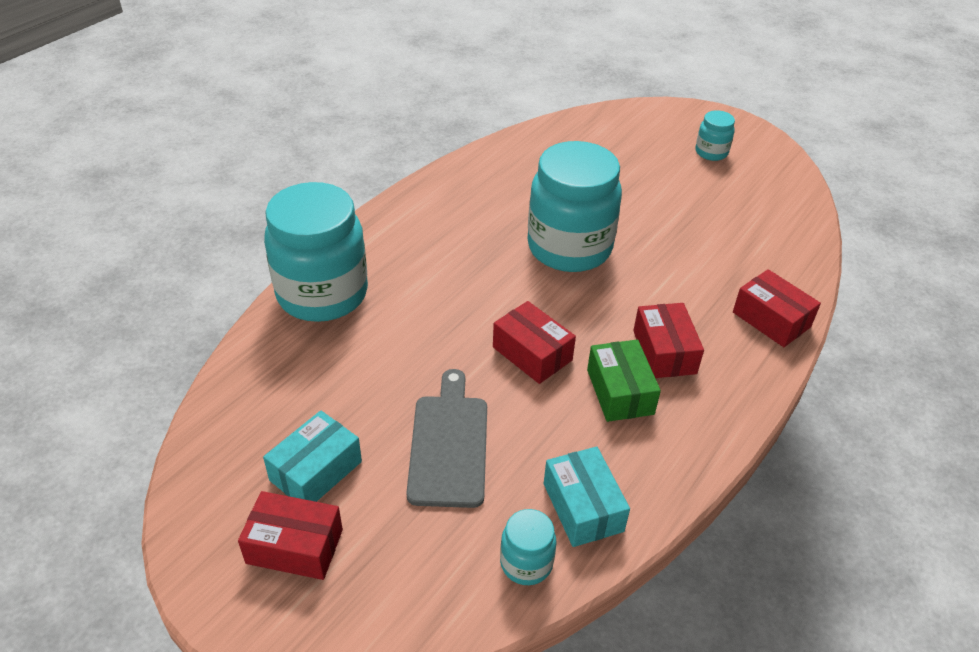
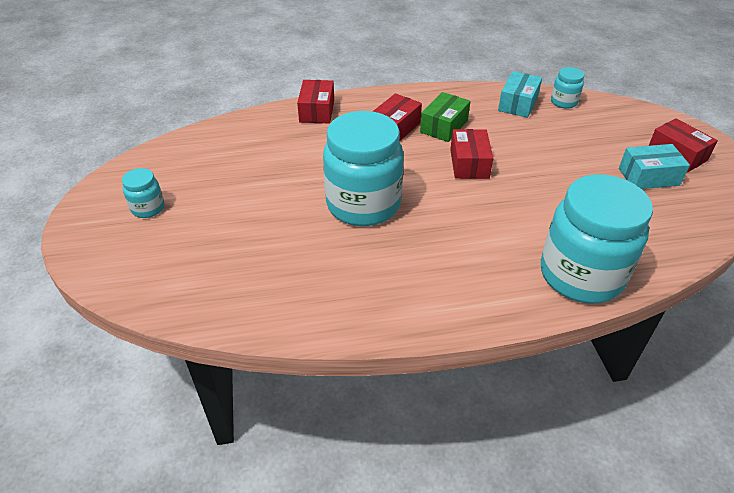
camera: 135 degrees left, 0 degrees up
(449, 444) = (561, 152): grey cutting board -> none

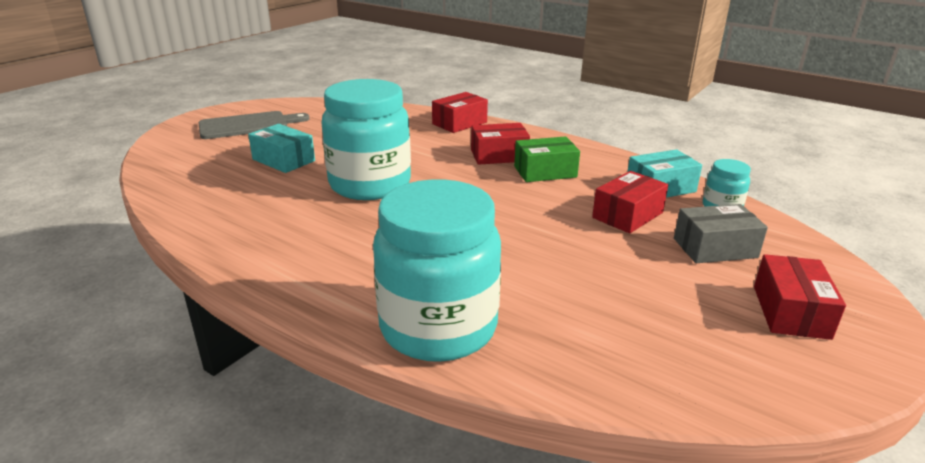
camera: 45 degrees right, 15 degrees down
(148, 208) = (248, 125): turquoise jar -> grey cutting board
(469, 164) = (512, 203): red box -> red box (628, 215)
(601, 134) = (715, 248): none -> grey box
(648, 176) = (701, 307): turquoise box -> turquoise box (284, 160)

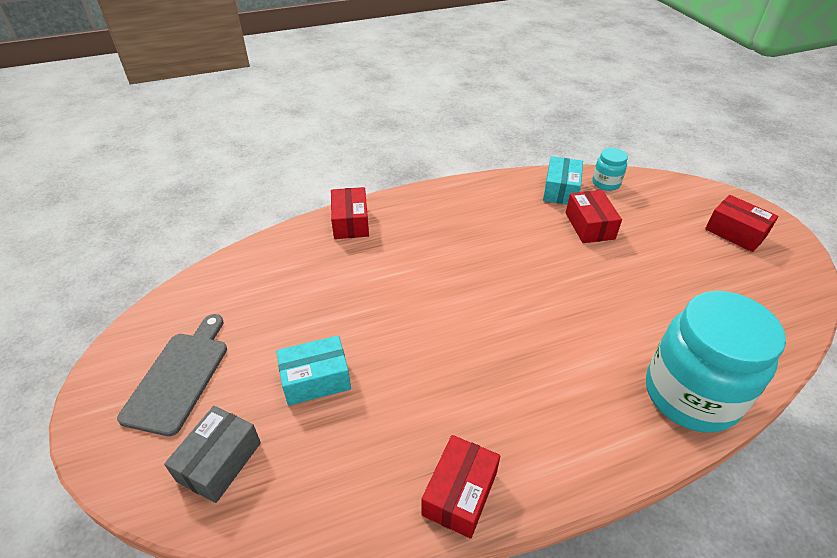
camera: 55 degrees left, 15 degrees up
(370, 185) = (432, 337): turquoise jar -> none
(499, 155) = (441, 234): red box -> red box (459, 493)
(545, 172) = (492, 226): green box -> none
(715, 248) = (654, 216): grey box -> grey box (219, 462)

